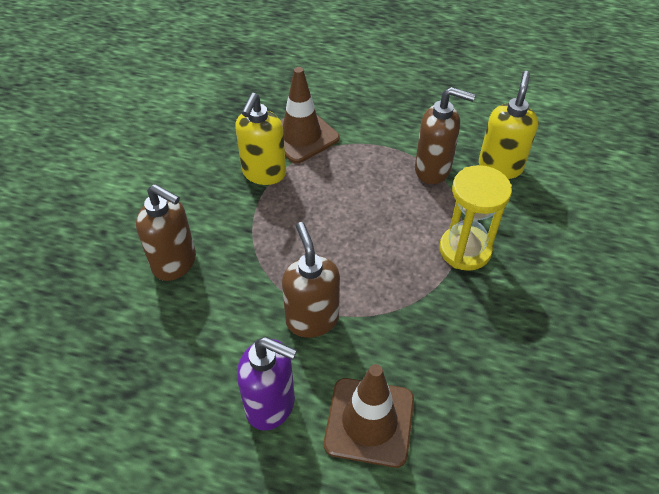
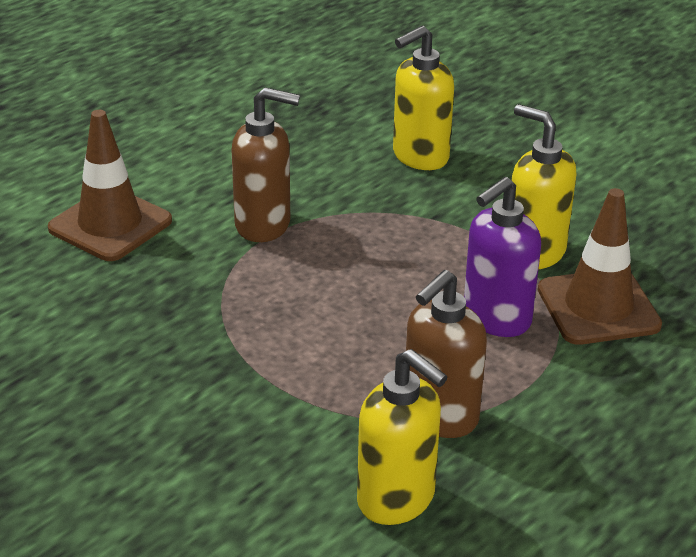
camera: 115 degrees right, 15 degrees down
(175, 263) = (419, 157): brown soap dispenser -> yellow soap dispenser
(271, 405) = (186, 174): purple soap dispenser -> purple soap dispenser (496, 318)
(465, 250) = (262, 383): yellow hourglass -> none

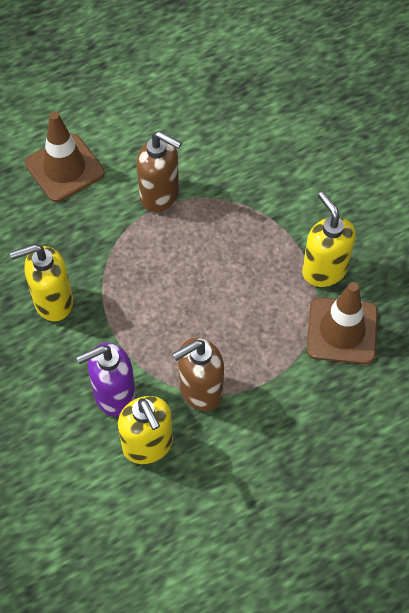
camera: 20 degrees right, 25 degrees up
(419, 157) = (290, 157): yellow soap dispenser -> yellow soap dispenser (53, 302)
(496, 318) = (271, 321): purple soap dispenser -> purple soap dispenser (114, 396)

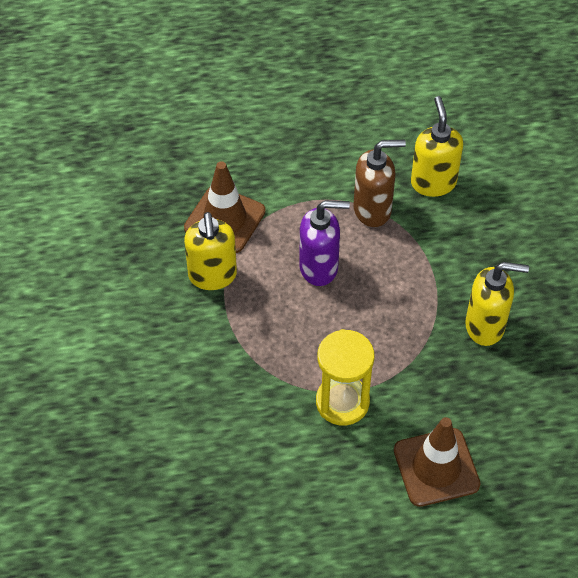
camera: 160 degrees left, 5 degrees down
(114, 396) = (450, 228): purple soap dispenser -> purple soap dispenser (319, 267)
(160, 195) = (342, 402): brown soap dispenser -> yellow hourglass

